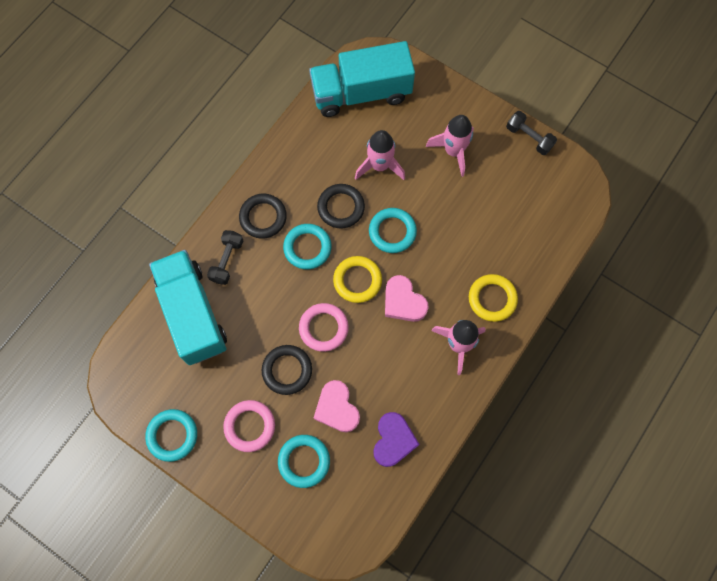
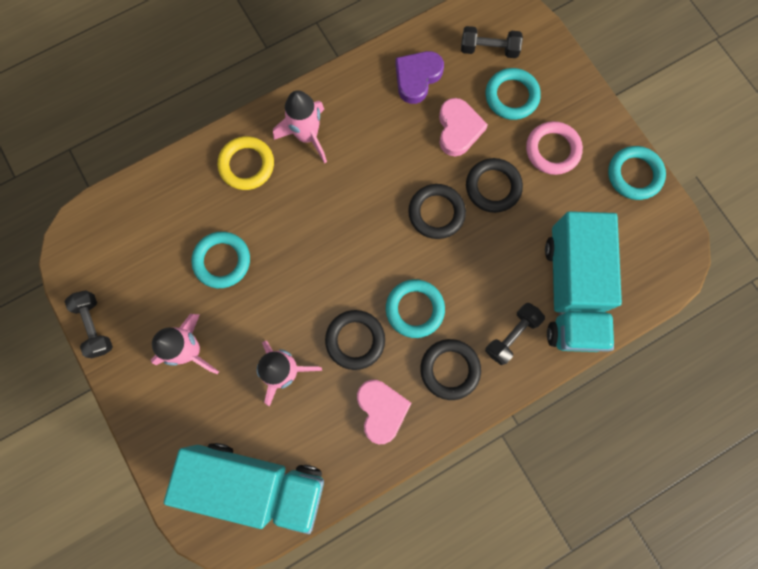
camera: 155 degrees left, 5 degrees up
(323, 328) = (436, 213): pink ring -> black ring
(343, 499) = (489, 49): none -> black dumbbell
(357, 280) = (377, 247): yellow ring -> none
(392, 232) = (312, 284): turquoise ring -> turquoise ring (222, 261)
(403, 301) = (339, 203): pink heart -> pink heart (381, 410)

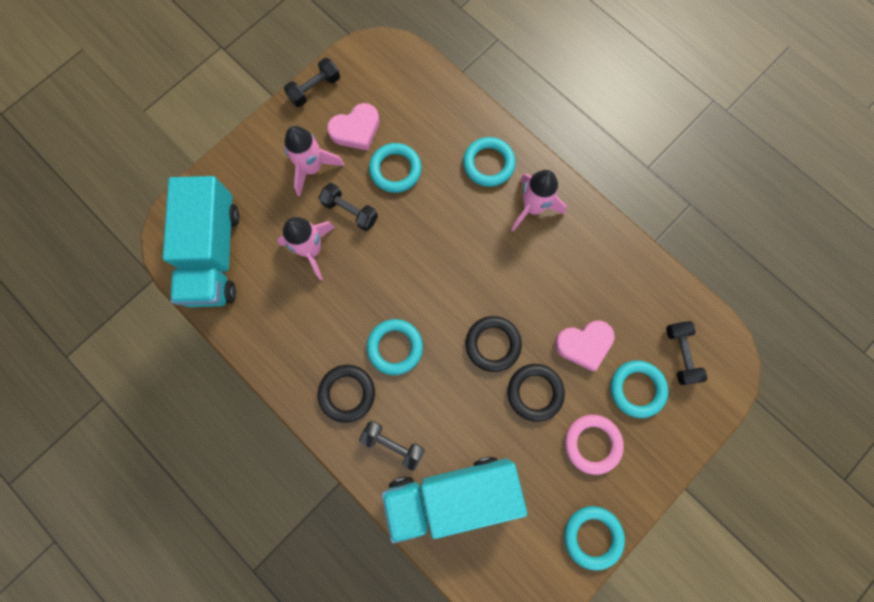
camera: 75 degrees right, 0 degrees up
(247, 165) = (488, 164): yellow ring -> turquoise ring
(254, 320) = (350, 211): none -> black dumbbell
(355, 340) = (353, 301): black ring -> none
(381, 410) = (297, 341): pink heart -> pink heart (356, 130)
(417, 78) = (625, 291): purple heart -> none

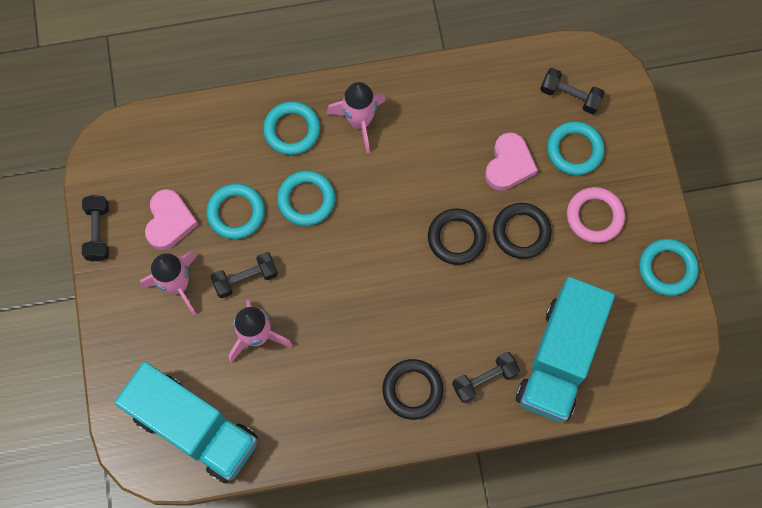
camera: 55 degrees left, 5 degrees down
(395, 347) = (400, 322): turquoise ring -> turquoise ring (306, 200)

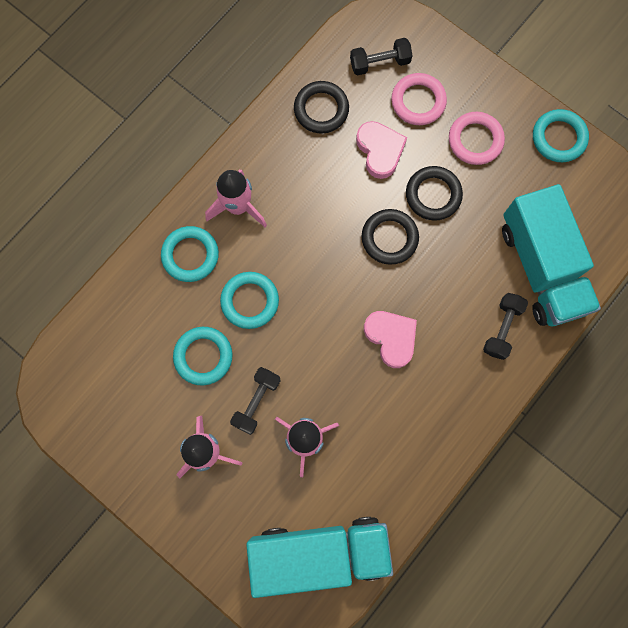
camera: 40 degrees left, 5 degrees up
(98, 232) = (104, 463): black dumbbell -> none
(169, 221) = (156, 407): pink heart -> pink heart (391, 338)
(412, 390) = (457, 381): black ring -> black ring (321, 109)
(574, 150) = (418, 101): turquoise ring -> pink ring

